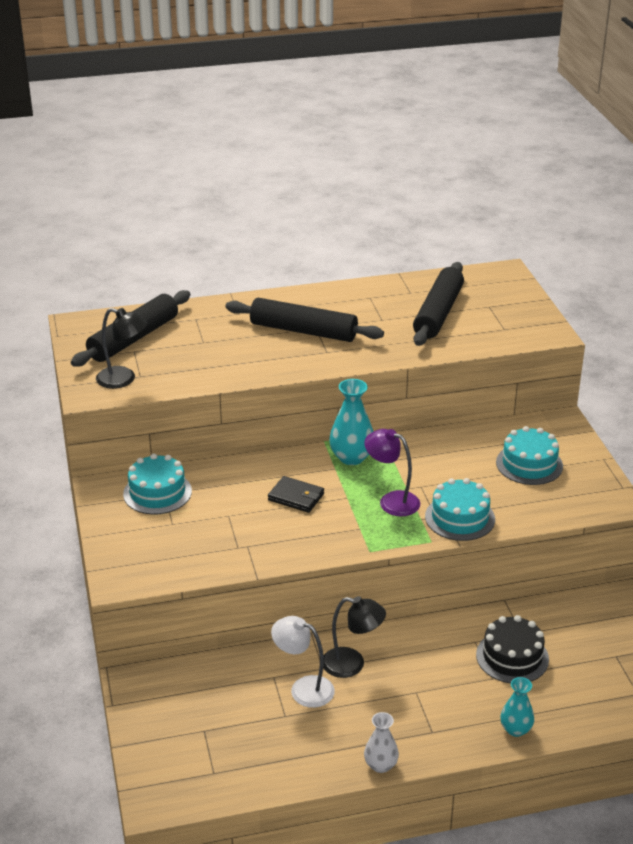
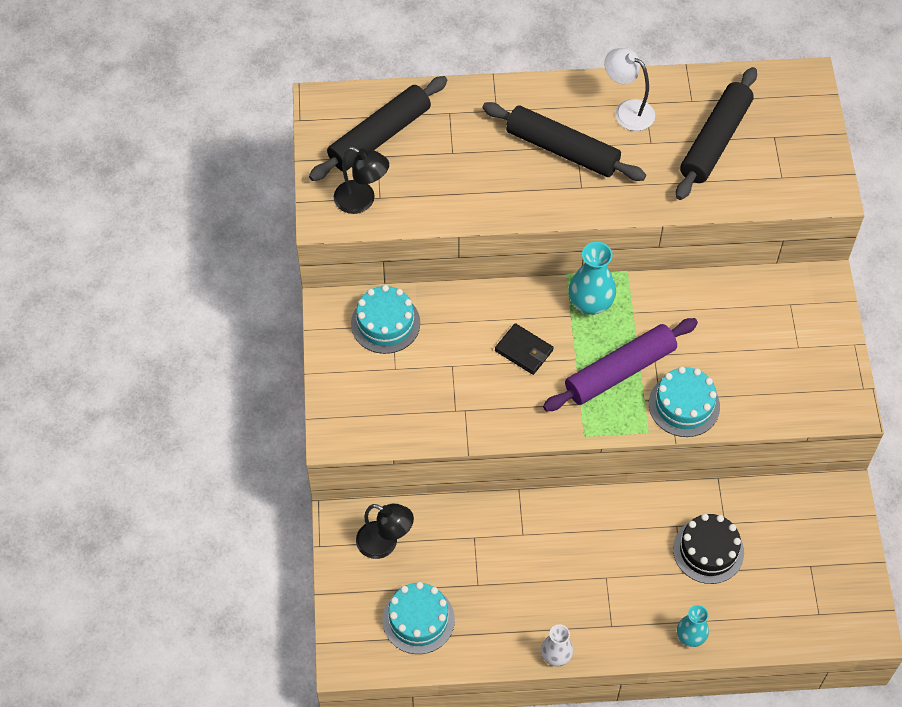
camera: 10 degrees right, 25 degrees up
(303, 688) = (500, 556): white lamp -> white lamp (627, 111)
(352, 664) = (551, 535): black lamp -> black lamp (385, 544)
(391, 501) = (620, 371): purple lamp -> purple rolling pin
(529, 464) = (774, 340): turquoise cake -> turquoise cake (418, 619)

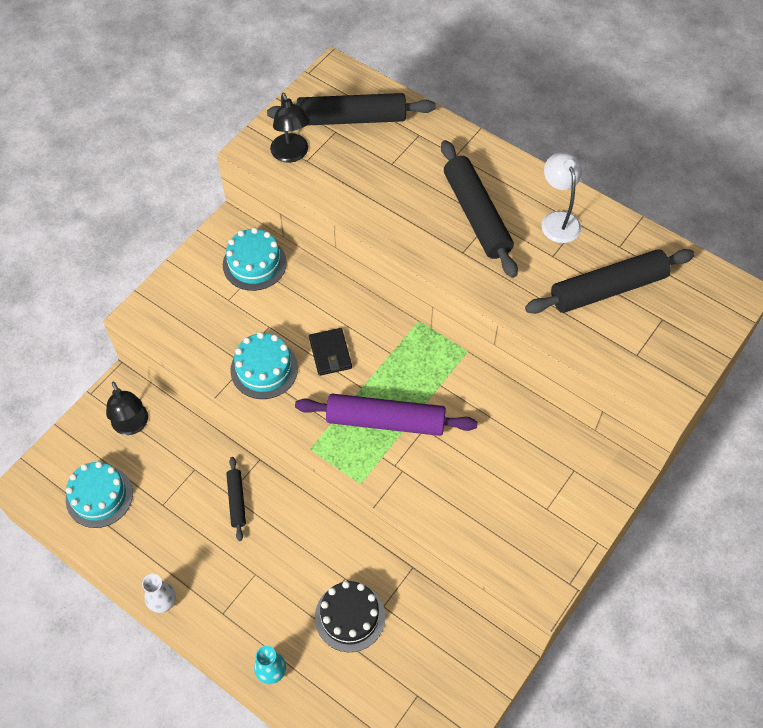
camera: 40 degrees right, 0 degrees up
(534, 535) = (236, 501): none -> black rolling pin
(590, 303) = (415, 354): turquoise vase -> none
(684, 405) = (408, 484): turquoise cake -> turquoise cake (264, 369)

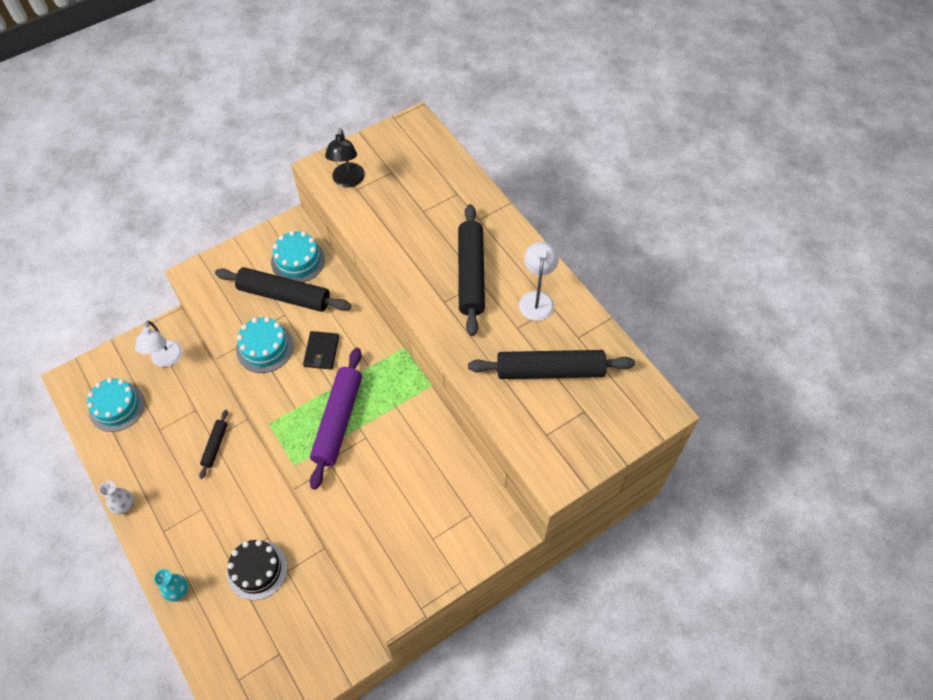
camera: 20 degrees right, 0 degrees up
(132, 425) = (166, 360): black lamp -> white lamp
(351, 118) = (409, 165): black rolling pin -> black rolling pin (284, 295)
(385, 421) = (338, 421): purple rolling pin -> purple rolling pin turned 75 degrees clockwise

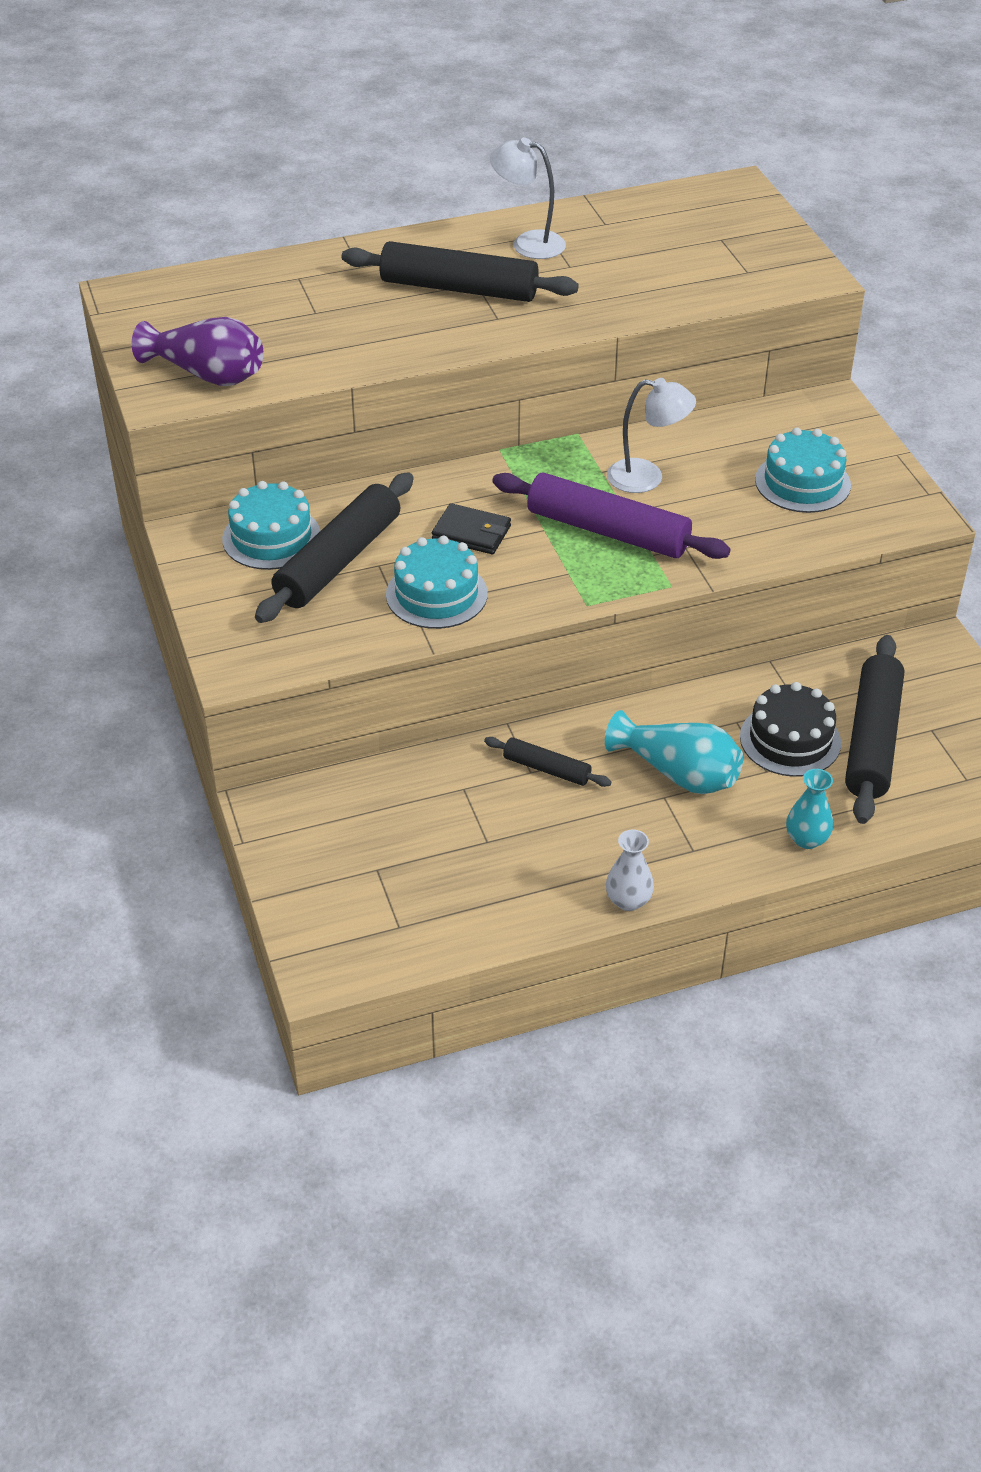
camera: 75 degrees left, 15 degrees down
(117, 407) = (414, 899): turquoise cake -> turquoise cake (802, 482)
(166, 360) = (338, 821): white lamp -> white lamp (647, 478)
(221, 513) = (678, 773): none -> turquoise vase
(348, 181) = (207, 374): black lamp -> purple vase
(550, 371) = (650, 253): black rolling pin -> black rolling pin (872, 740)

